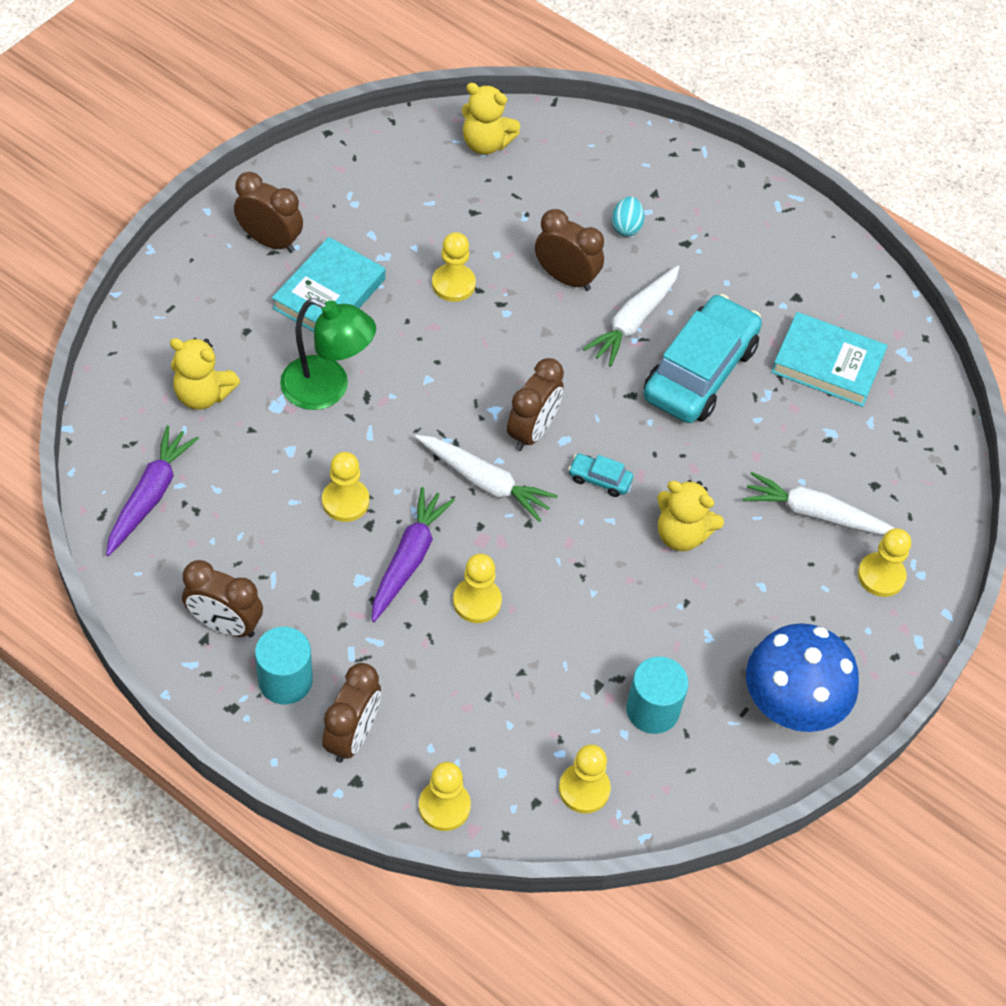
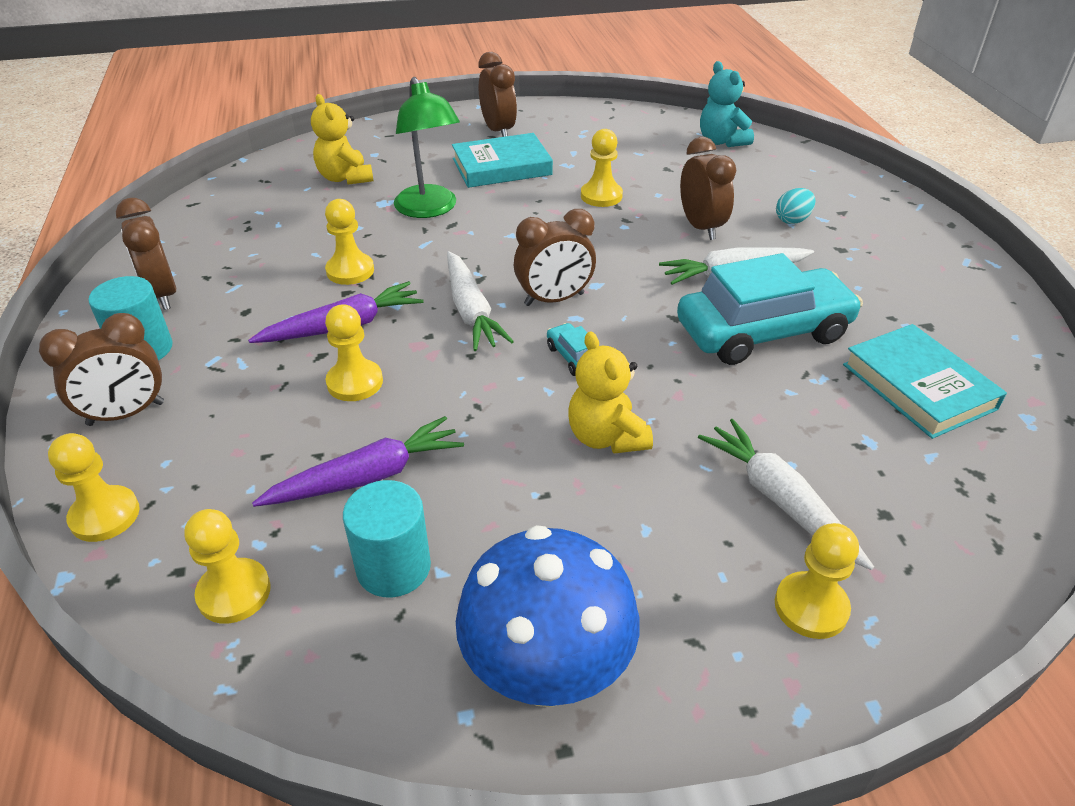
camera: 45 degrees right, 15 degrees down
(150, 496) = (233, 208): purple carrot -> purple carrot (367, 477)
(486, 143) = (721, 141): yellow teddy bear -> turquoise teddy bear

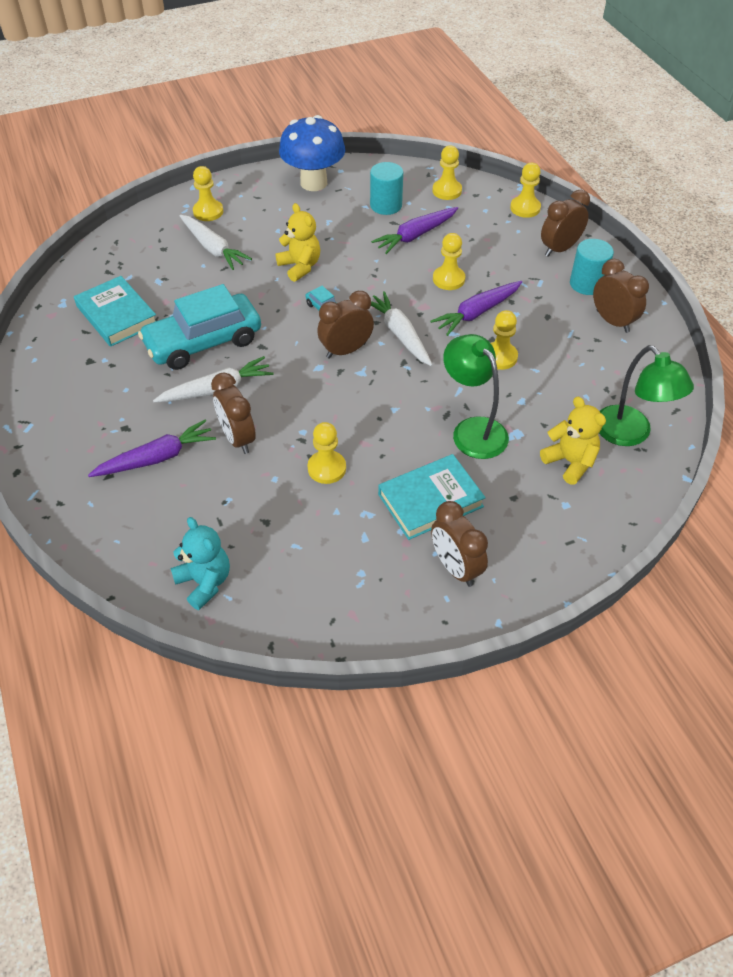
camera: 170 degrees right, 10 degrees up
(263, 191) = (630, 434): none -> green lamp
(792, 220) = (157, 458): turquoise egg -> purple carrot

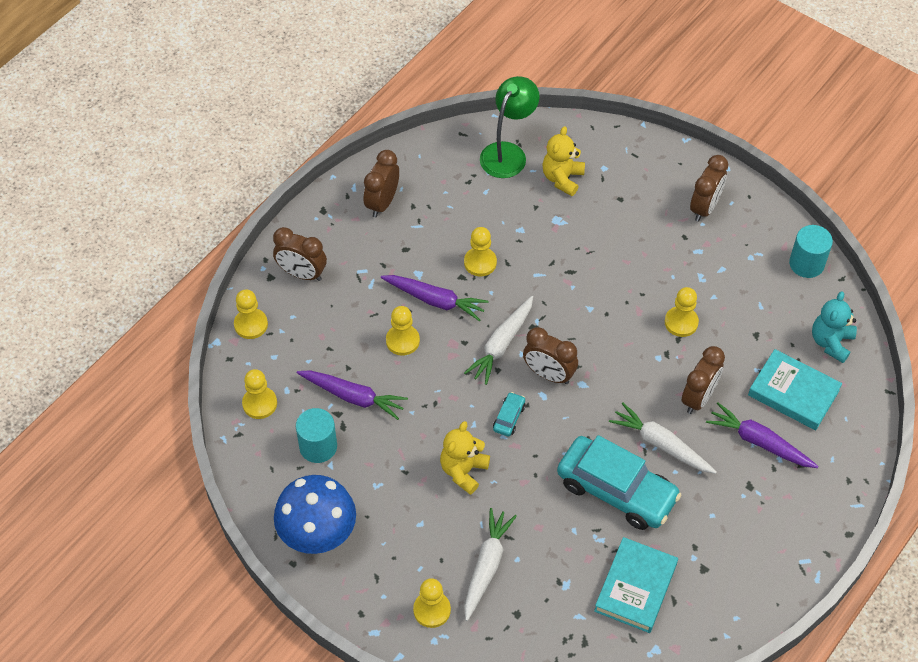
camera: 120 degrees left, 5 degrees up
(430, 500) = (660, 245): turquoise book -> turquoise book (793, 392)
(472, 430) = (574, 248): green lamp -> none
(587, 284) = (342, 236): turquoise cylinder -> turquoise cylinder (806, 263)

